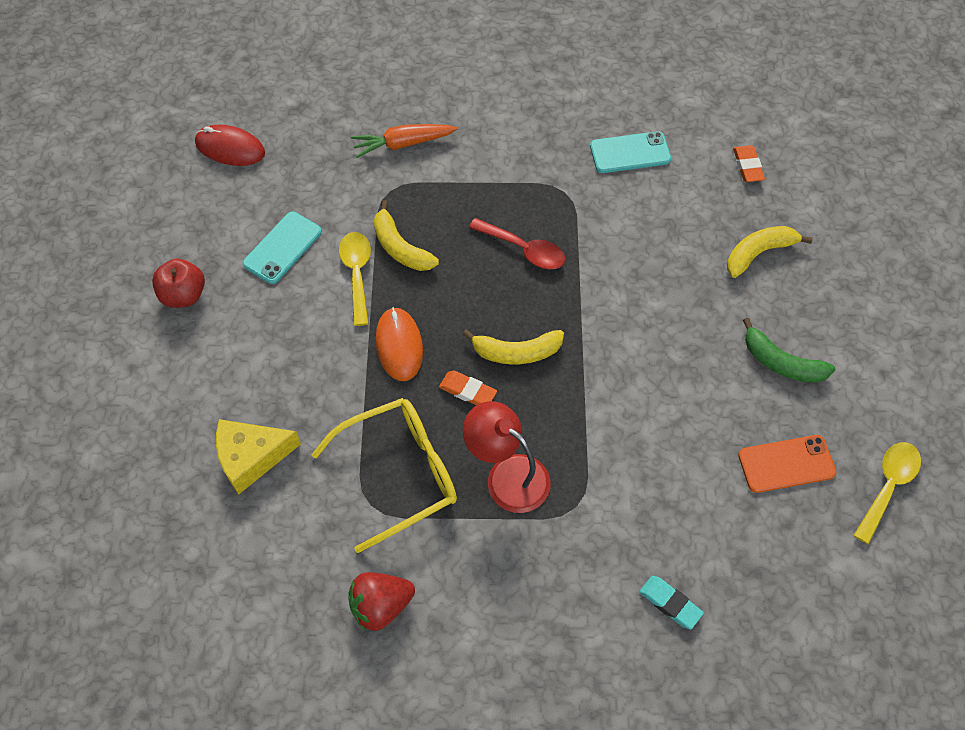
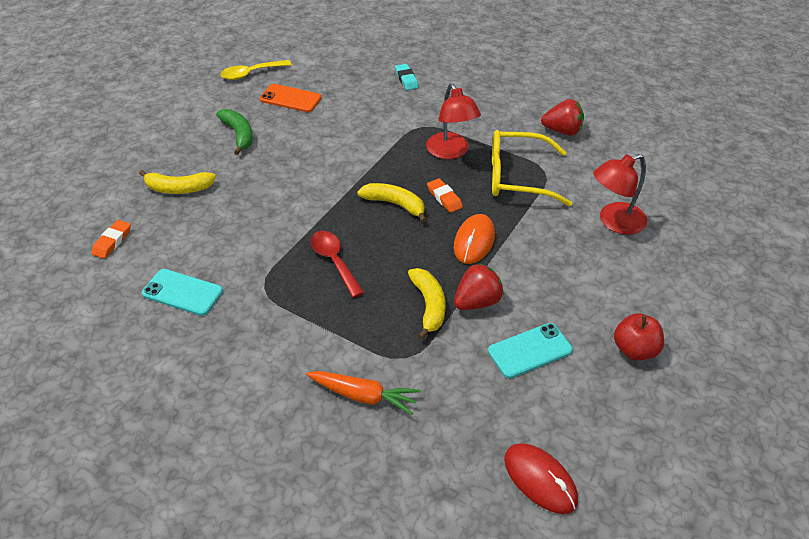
camera: 150 degrees left, 15 degrees down
(251, 457) = (614, 222): yellow cheese -> red lamp
(357, 274) = (477, 302): yellow spoon -> red strawberry

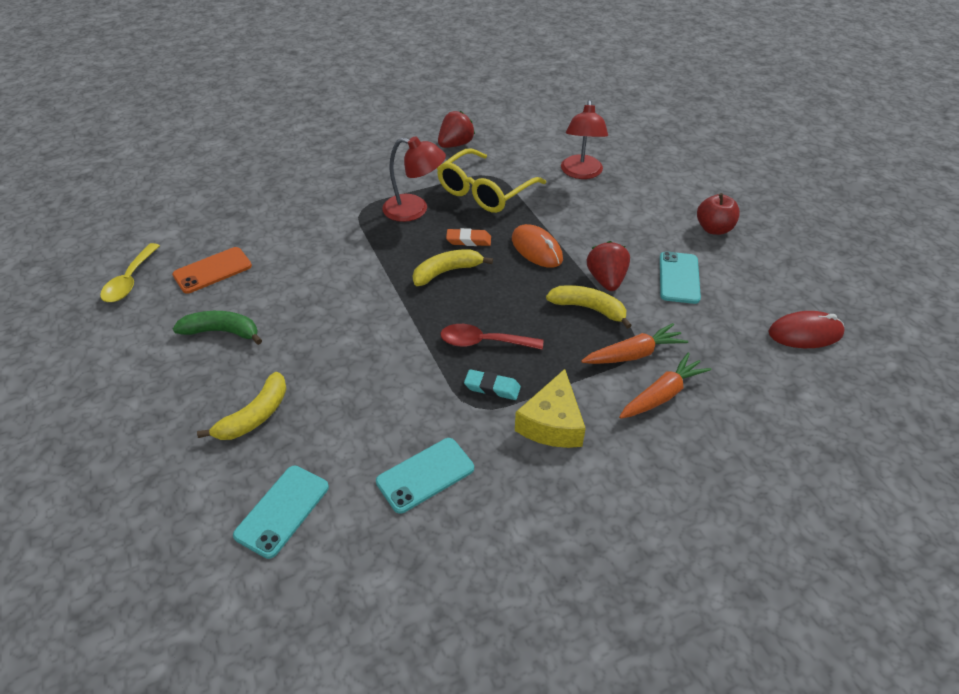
camera: 55 degrees left, 0 degrees up
(112, 242) = (282, 511): orange eraser -> turquoise phone
(279, 338) = (552, 423): none -> yellow cheese
(397, 358) = (633, 354): none -> orange carrot
(406, 79) = (284, 188): turquoise eraser -> turquoise eraser (492, 387)

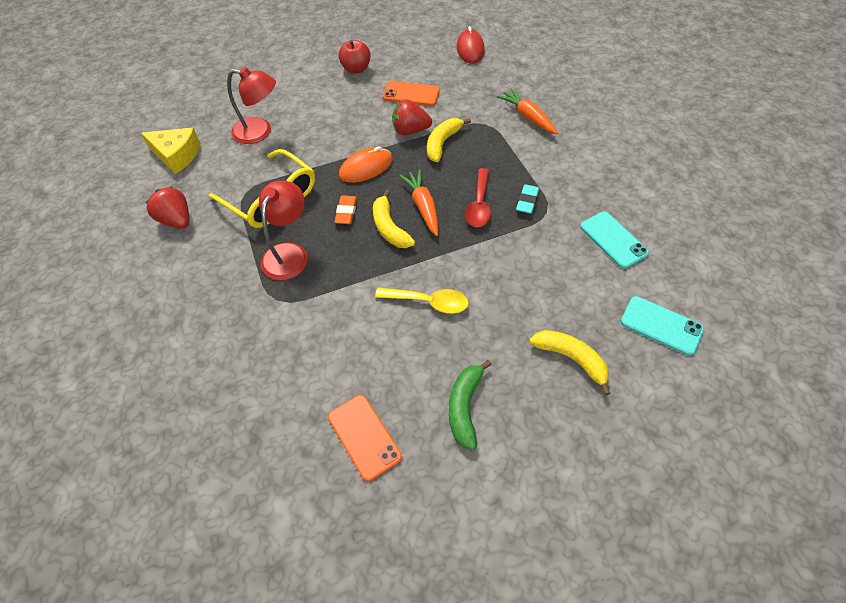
camera: 85 degrees left, 10 degrees up
(130, 281) = (373, 533): yellow spoon -> yellow spoon (428, 302)
(552, 423) = (558, 171): yellow cheese -> yellow cheese (177, 155)
(633, 354) = (490, 125): orange carrot -> orange carrot (423, 206)
(679, 278) = (411, 94): turquoise phone -> orange phone

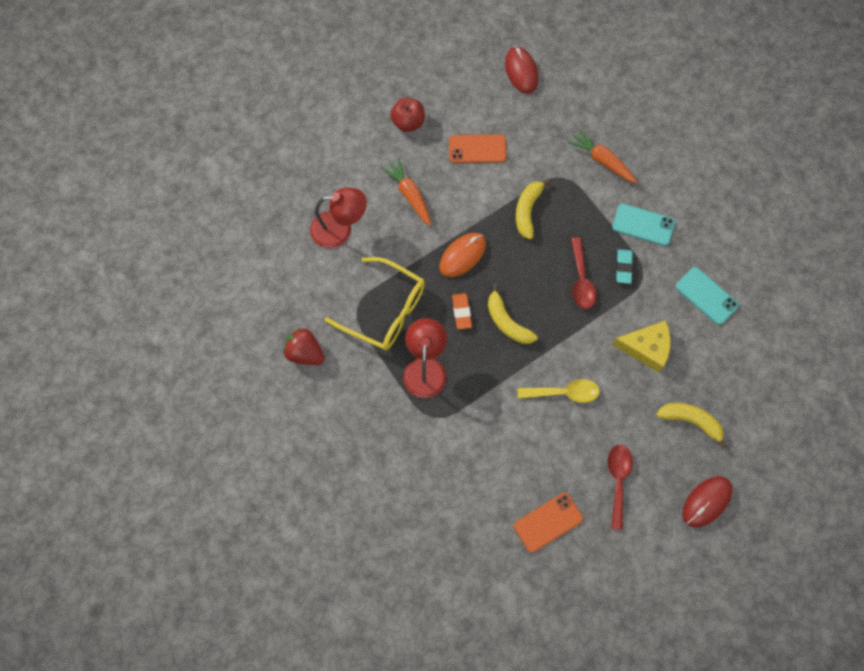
camera: 15 degrees left, 15 degrees up
(177, 155) = (268, 276): yellow cheese -> yellow cheese (646, 348)
(364, 436) = (548, 522): orange phone -> orange phone turned 75 degrees counterclockwise
(410, 131) = (491, 200): red strawberry -> none
(423, 206) = (530, 292): orange carrot -> orange carrot (409, 195)
(465, 407) = (618, 480): green banana -> red spoon
(573, 455) = (706, 502): none -> red mouse
(661, 325) = (756, 375): turquoise phone -> turquoise phone (643, 225)

